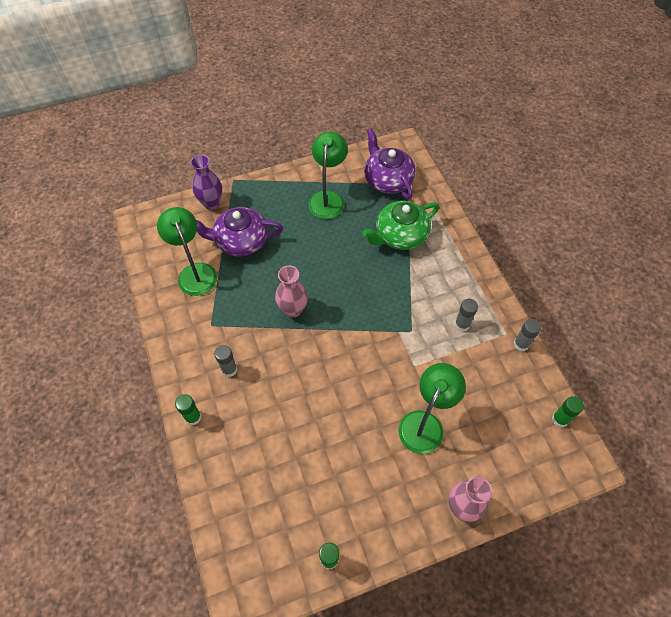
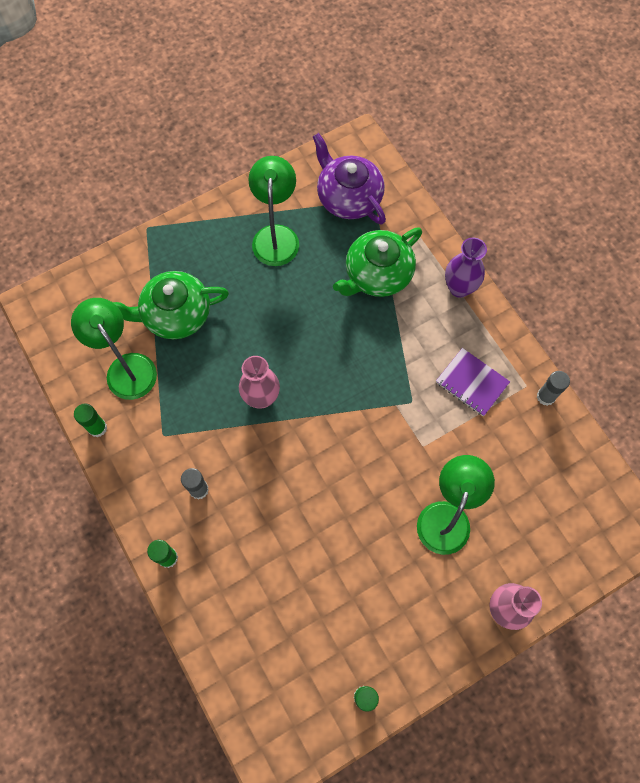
camera: 10 degrees left, 10 degrees up
(211, 203) = (125, 266): purple vase -> purple vase (459, 288)
(240, 241) = (175, 314): purple teapot -> green teapot
(462, 324) = (472, 383): grey glue stick -> purple notebook
(560, 419) = (602, 483): green glue stick -> green glue stick (97, 428)

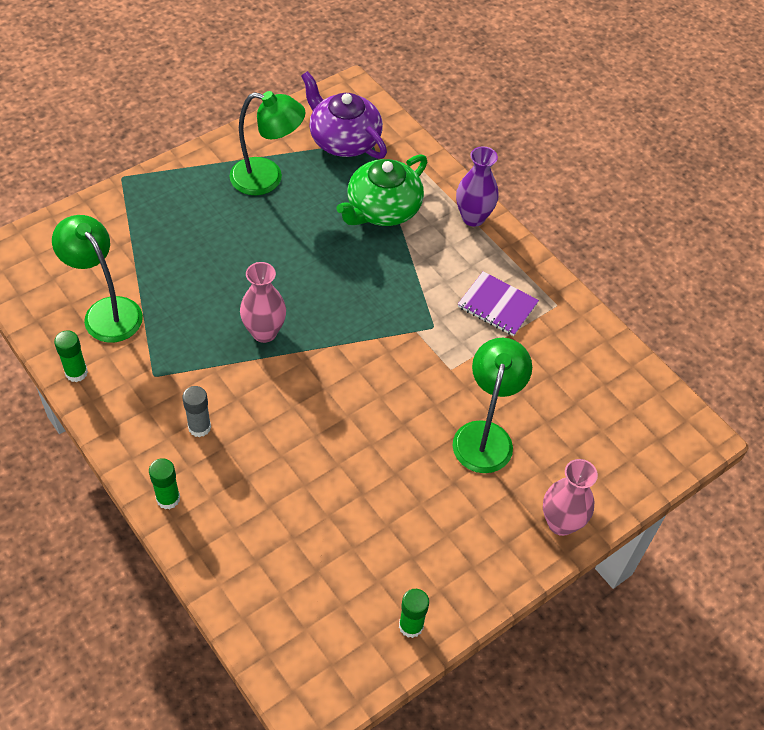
camera: 10 degrees left, 15 degrees down
(175, 314) = (159, 257): green teapot -> none
(276, 236) = (267, 178): green lamp -> green lamp turned 105 degrees clockwise
(546, 396) = (579, 314): grey glue stick -> none

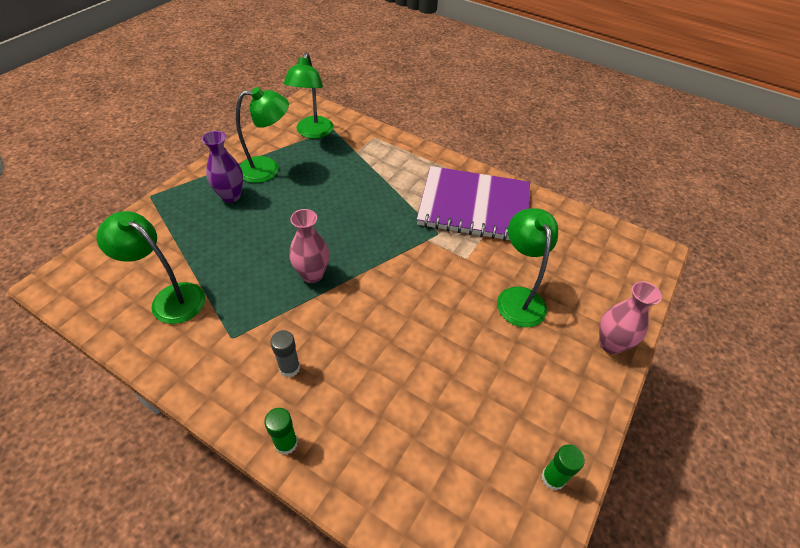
camera: 20 degrees left, 5 degrees down
(76, 373) = (158, 358): green glue stick -> none
(343, 140) = (312, 133): purple teapot -> green lamp
(382, 209) = (361, 168): green teapot -> none
(473, 217) = (426, 157): purple vase -> purple vase (231, 196)
(497, 305) = (474, 206): purple notebook -> purple notebook, size x2.12

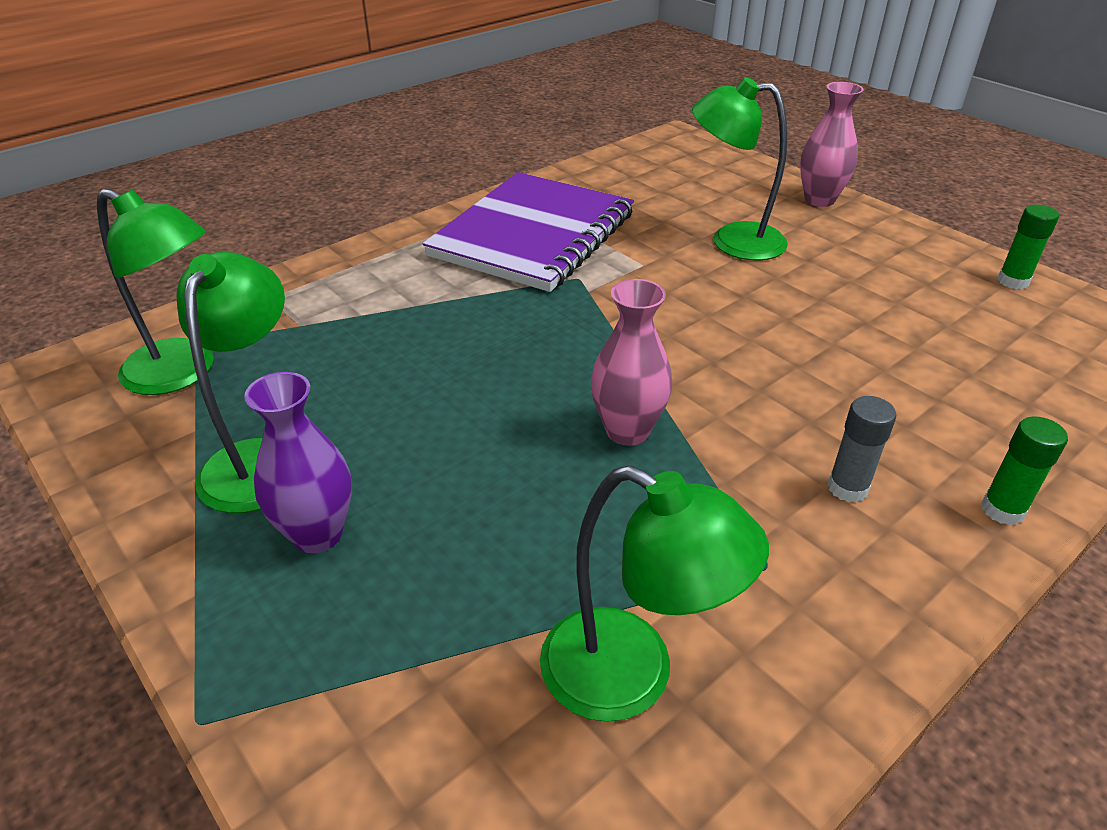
camera: 70 degrees left, 10 degrees down
(170, 298) = (631, 676): green lamp -> green lamp turned 105 degrees counterclockwise

